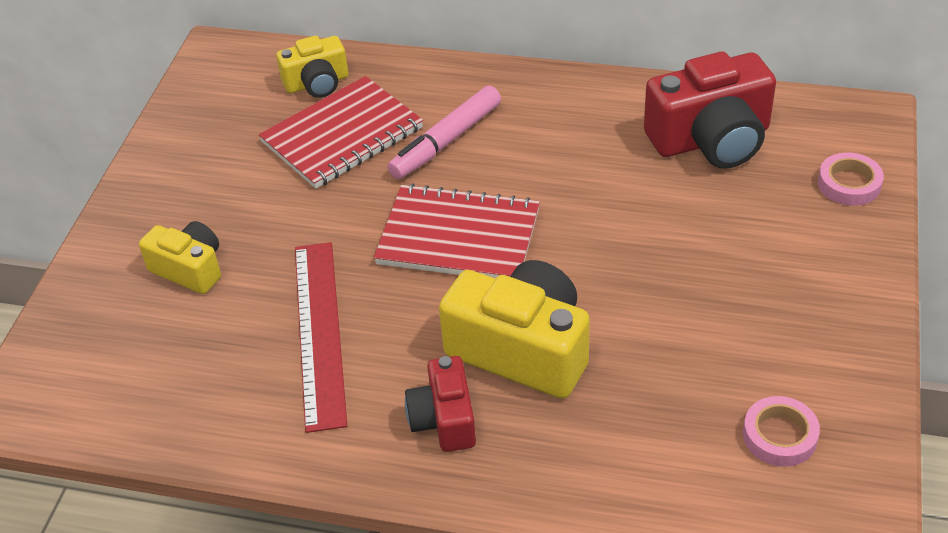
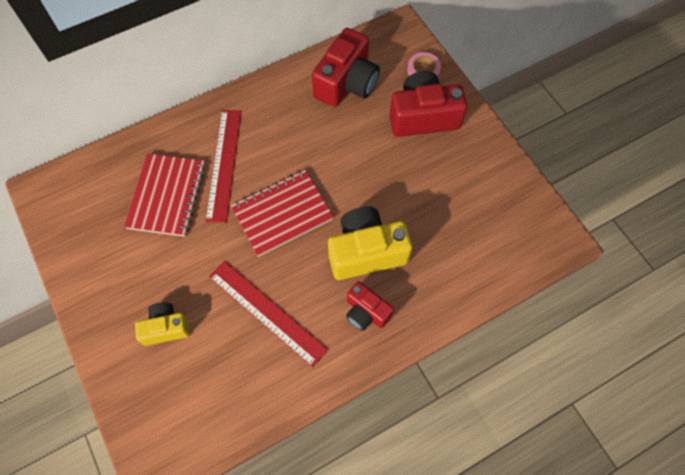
camera: 45 degrees left, 20 degrees up
(317, 83) = (120, 173): yellow camera -> none
(446, 141) = (224, 164): pink marker -> red ruler
(779, 436) = (500, 216): pink tape -> none
(786, 239) = (423, 117): none -> red camera

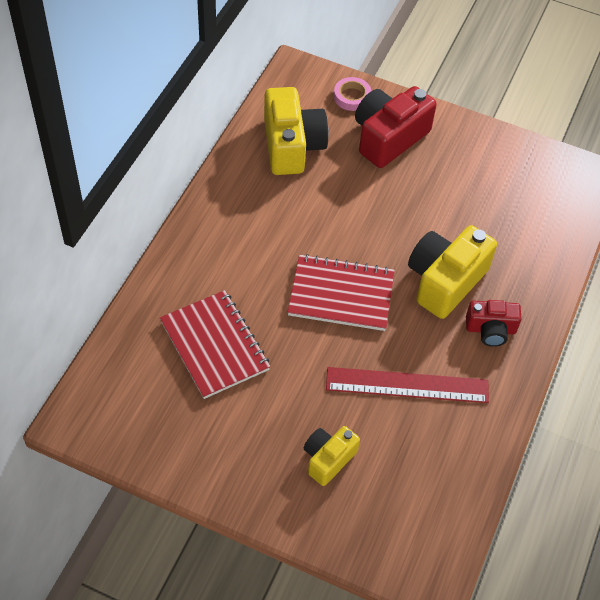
camera: 40 degrees left, 10 degrees down
(224, 164) = (244, 284): red ruler -> none
(282, 214) = (341, 294): red notebook -> red notebook turned 75 degrees clockwise
(347, 83) = (292, 145): red camera -> yellow camera

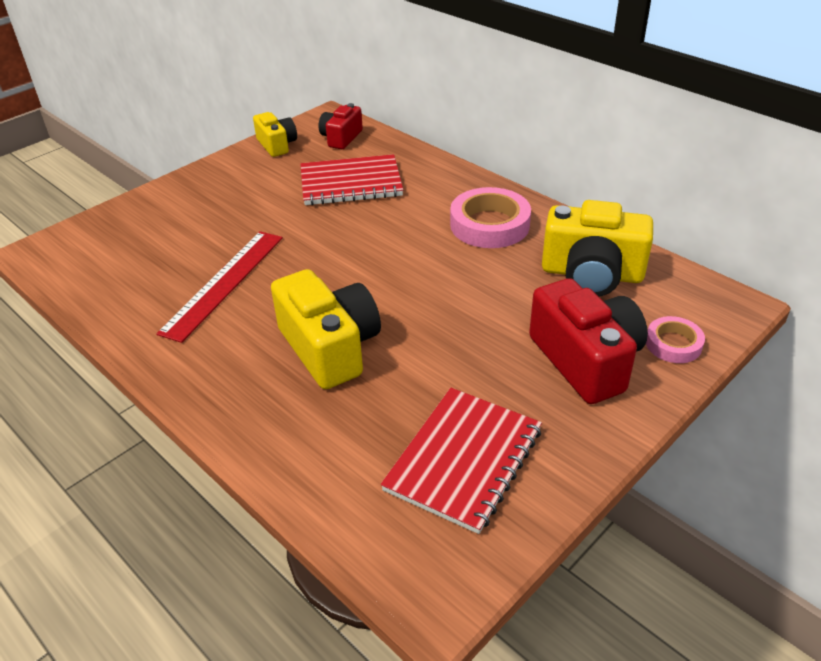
camera: 115 degrees right, 15 degrees down
(248, 220) = (489, 225): none -> pink tape
(328, 459) = (193, 220): yellow camera -> yellow camera (277, 145)
(341, 294) = (360, 265): red notebook -> red notebook (464, 460)
(490, 330) = (240, 366): red camera -> red camera (341, 138)

